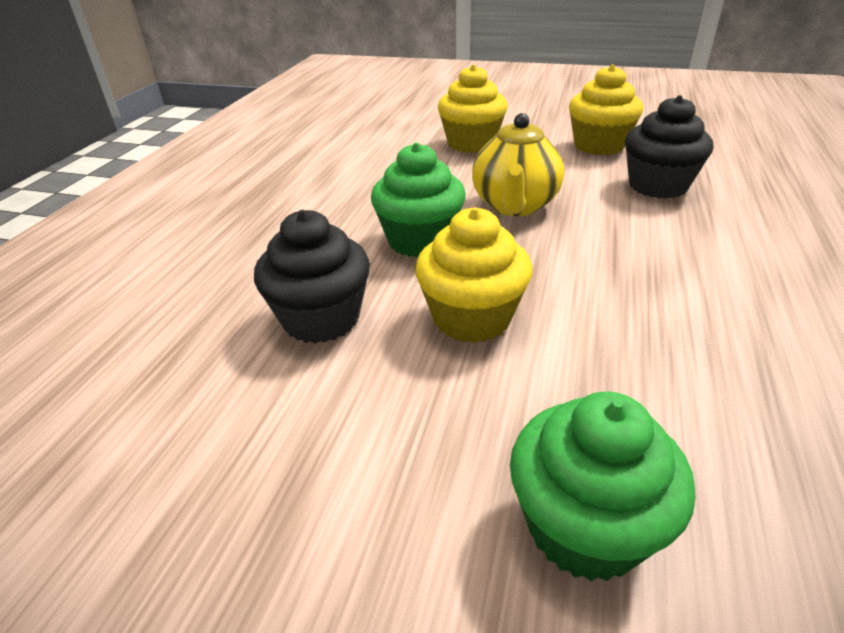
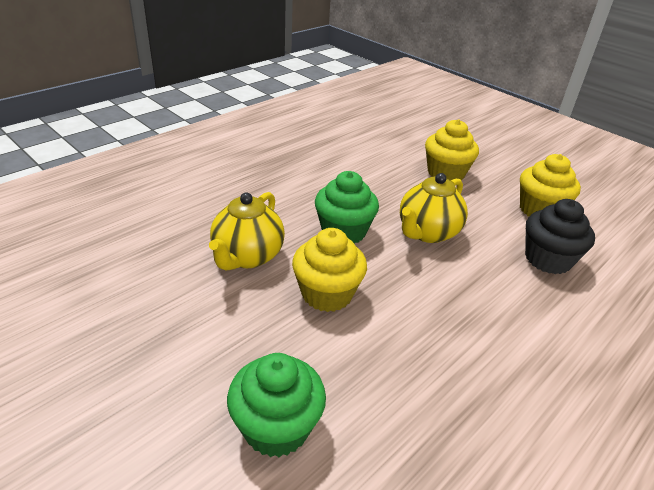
camera: 25 degrees right, 0 degrees up
(321, 319) = (247, 256): black cupcake -> yellow teapot

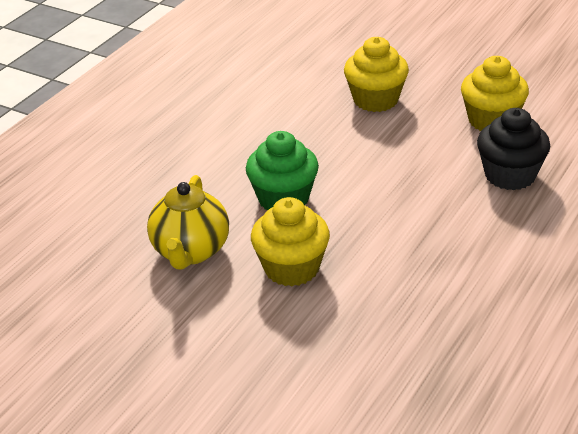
camera: 10 degrees left, 0 degrees up
(276, 427) = (292, 394): green cupcake -> none
(427, 232) = (375, 177): yellow teapot -> none

